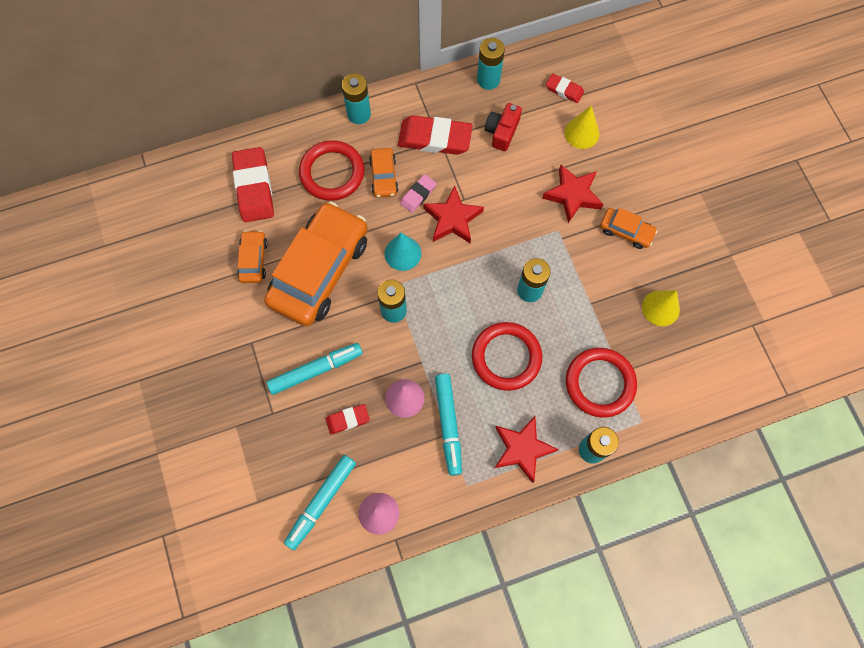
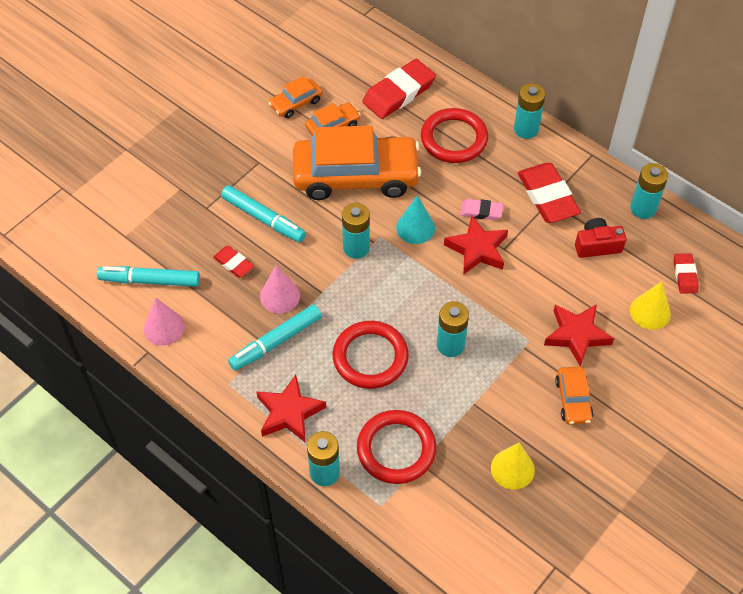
camera: 60 degrees right, 15 degrees down
(384, 176) = (479, 177): orange car -> orange car (296, 103)

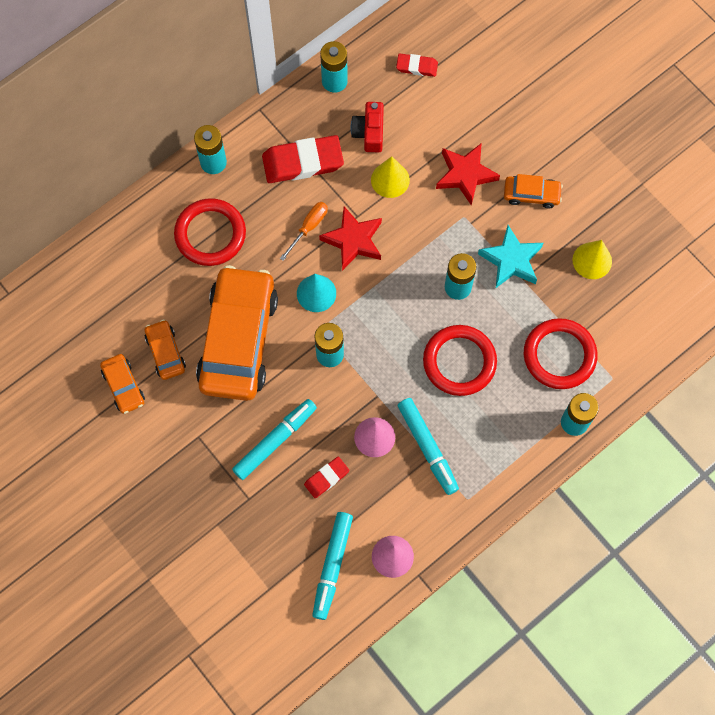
camera: 80 degrees left, 15 degrees up
(289, 412) = (508, 445): red star -> none
(399, 93) = (135, 277): red eraser -> none
(481, 211) = (308, 227): pink eraser -> orange screwdriver
(492, 390) = (511, 260): none -> turquoise star
(650, 312) = (451, 107): yellow cone -> yellow cone (390, 180)

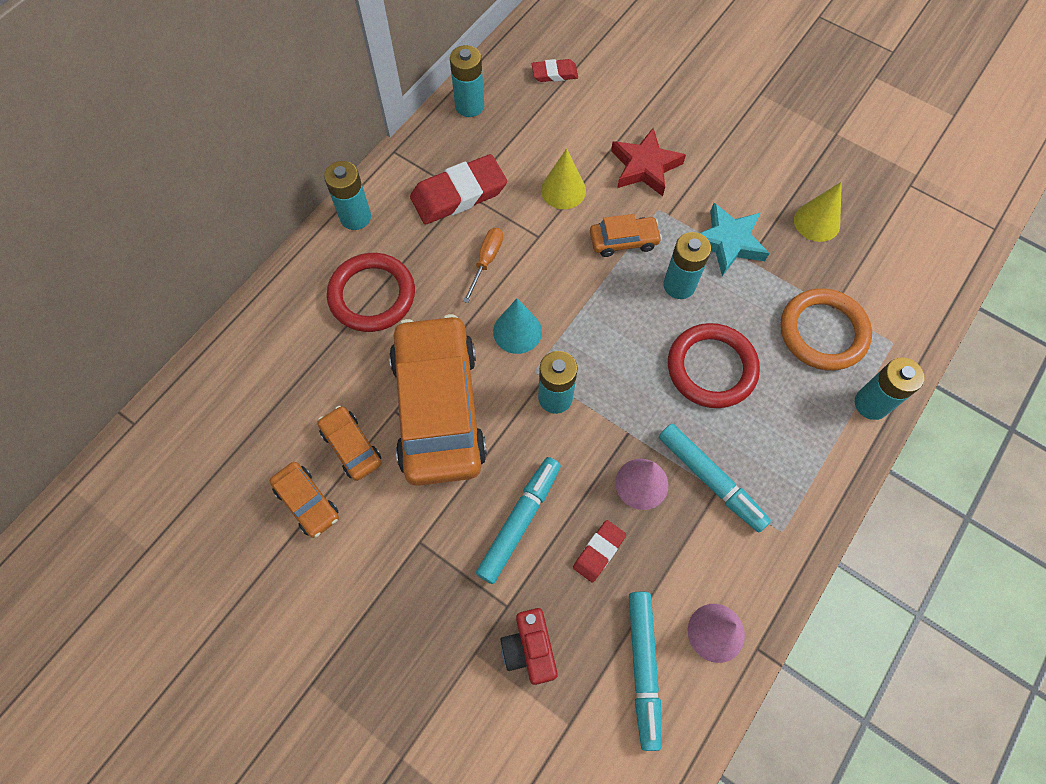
camera: 15 degrees left, 5 degrees down
(353, 240) = (542, 263): red star -> none
(369, 132) = (524, 148): red camera -> red camera (530, 649)
(531, 194) = (724, 170): orange car -> orange car (623, 241)
(559, 355) = (823, 332): red ring -> orange ring

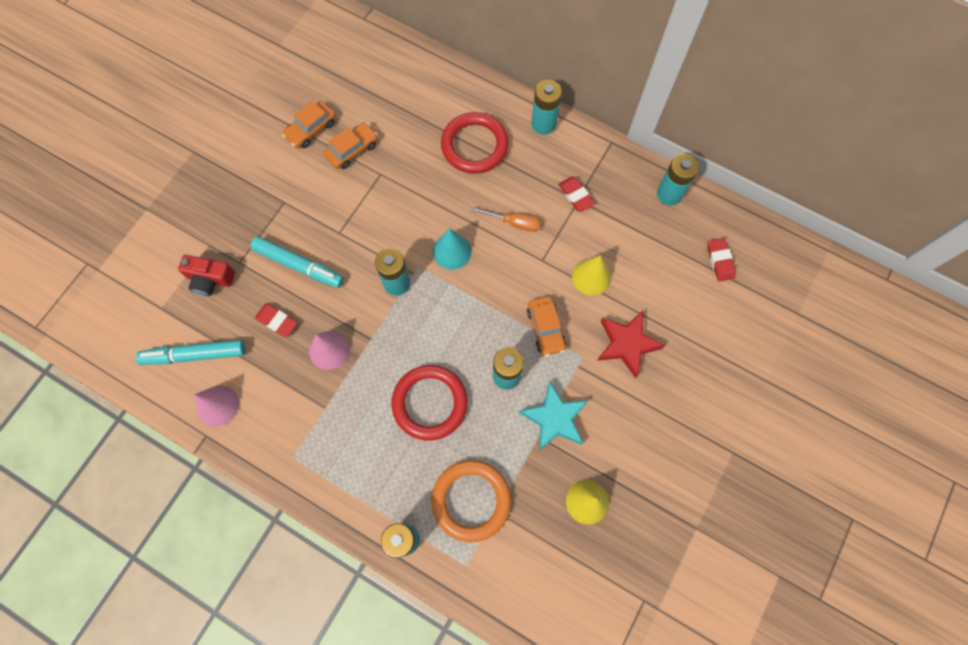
camera: 85 degrees right, 5 degrees up
(438, 408) = (384, 202): orange car -> none
(459, 194) = (575, 195): red eraser -> red eraser, size x0.53
(530, 649) = (210, 279): red camera -> red camera turned 150 degrees counterclockwise
(711, 480) = (333, 402): turquoise marker -> none

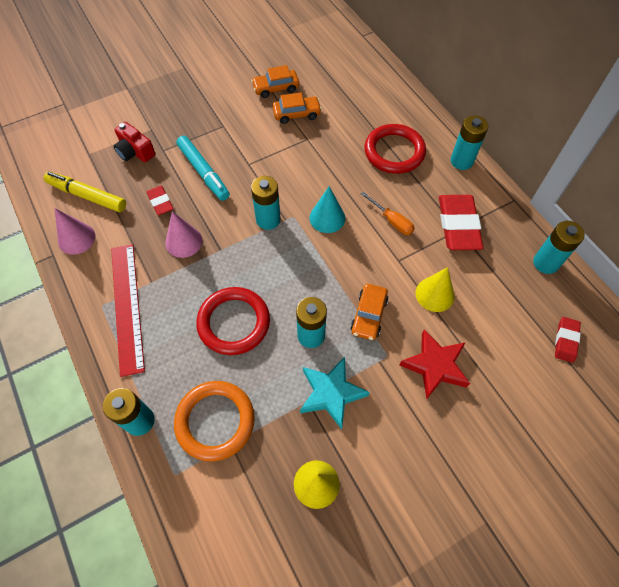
camera: 30 degrees right, 10 degrees down
(195, 355) = (87, 196): turquoise marker -> yellow marker
(319, 444) = (127, 306): none -> red ruler
(575, 195) = (458, 225): red eraser -> red eraser, size x1.89

